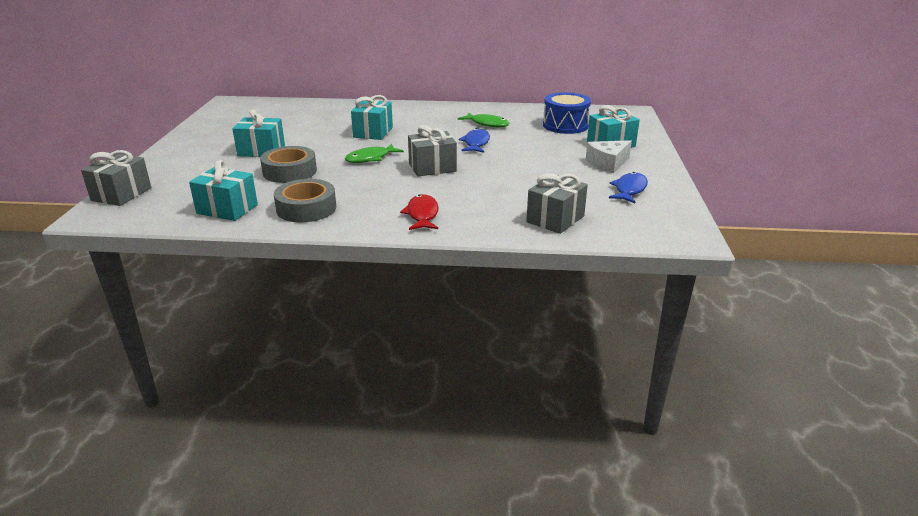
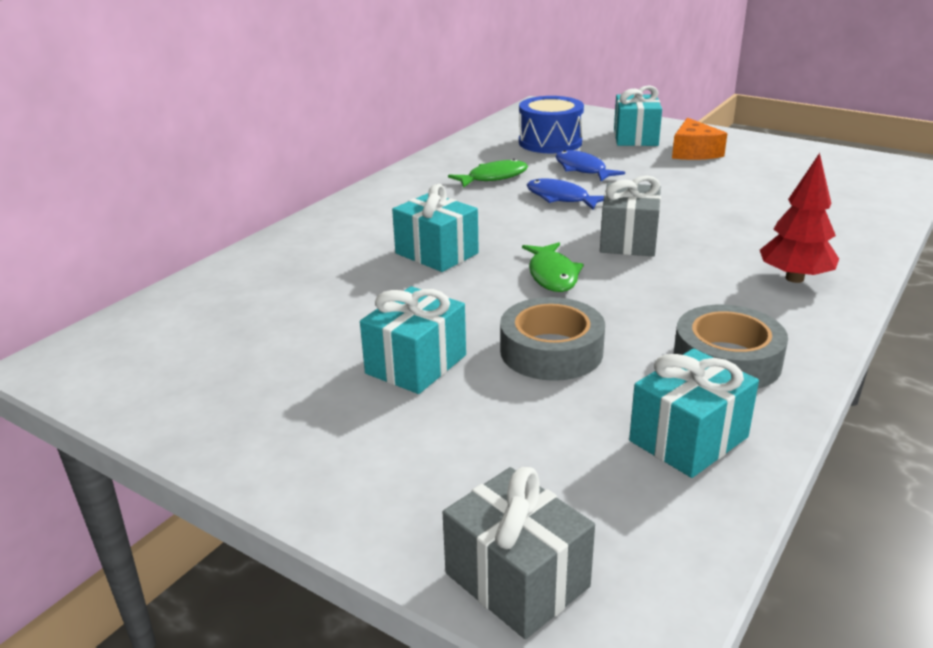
camera: 60 degrees left, 0 degrees up
(422, 215) = (794, 278): red fish -> red tree
(555, 219) = (841, 210): grey gift -> none
(607, 163) = (694, 152): white cheese -> orange cheese
(629, 190) = (776, 161): blue fish -> blue fish (582, 169)

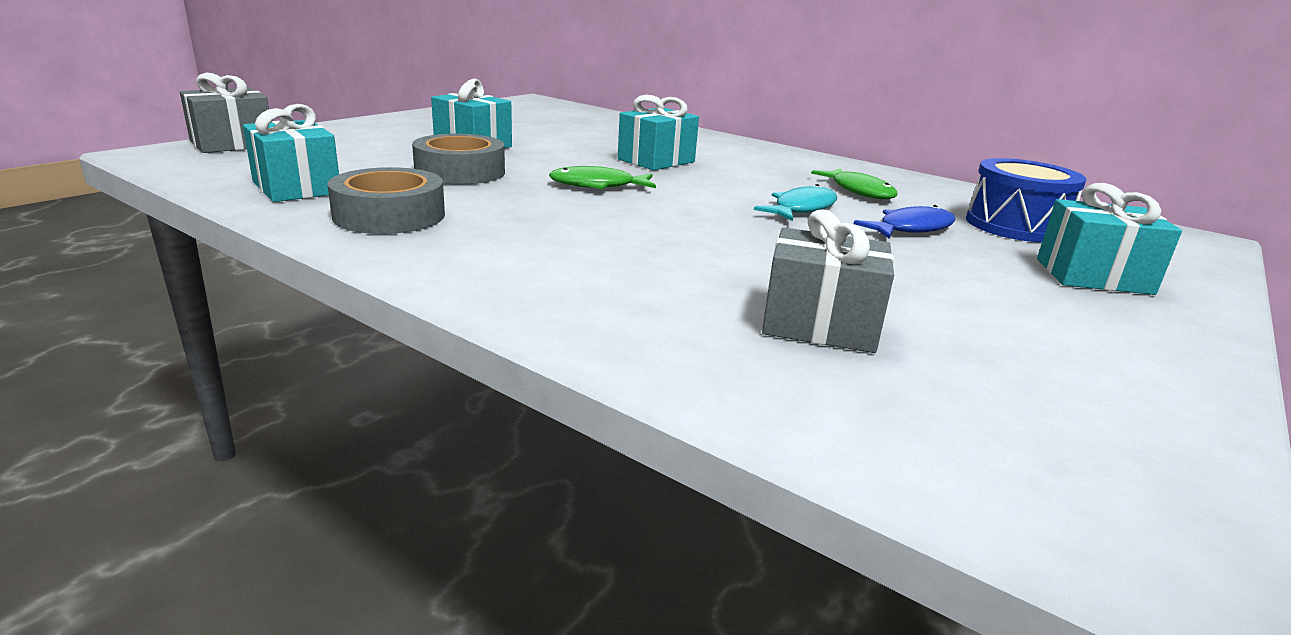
camera: 90 degrees right, 5 degrees down
(561, 198) = (801, 209): blue fish -> turquoise fish
(628, 241) = (673, 219): grey gift -> grey gift (820, 324)
(694, 152) = (1050, 306): orange cheese -> none
(794, 278) = (538, 276): red tree -> none

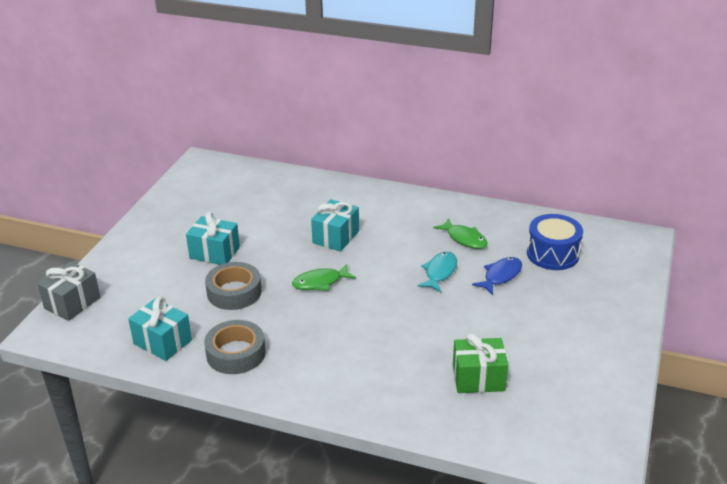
camera: 15 degrees left, 10 degrees up
(820, 324) = (478, 378): grey gift -> green gift
(1093, 276) = (591, 296): turquoise gift -> none

